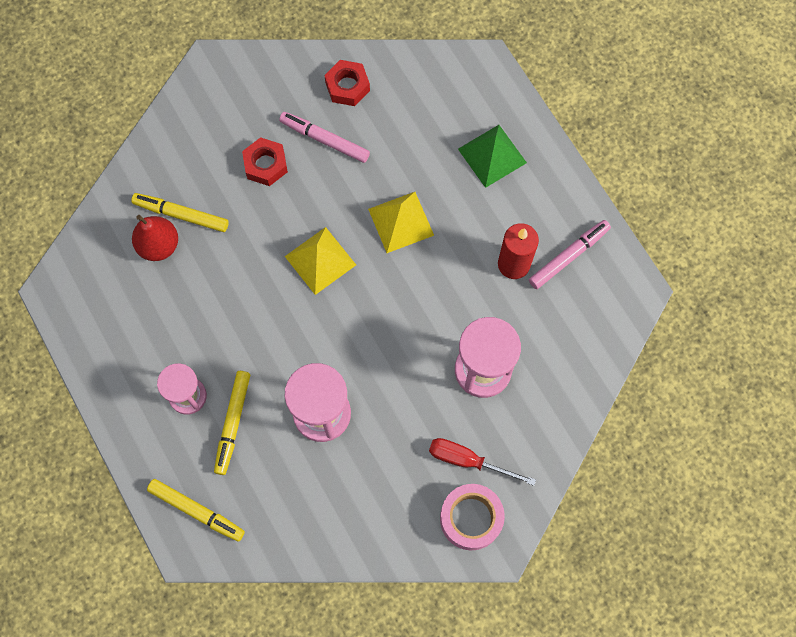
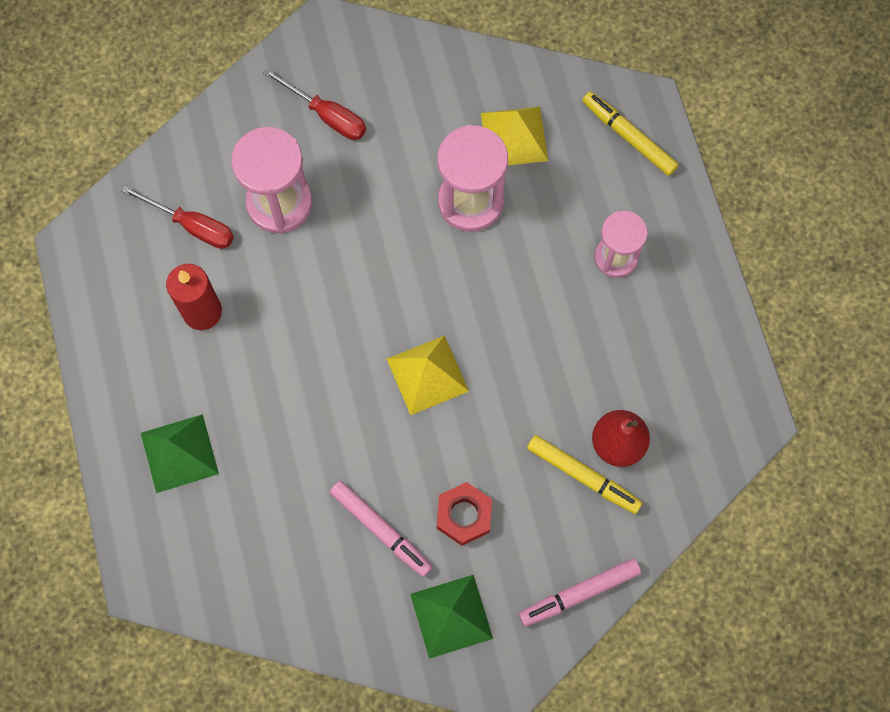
camera: 165 degrees left, 0 degrees up
(233, 423) = (571, 216): yellow marker -> none
(258, 96) = (451, 616): none -> green pyramid
(347, 86) = (331, 598): red nut -> none
(400, 222) = (318, 397): yellow pyramid -> yellow pyramid (514, 136)
(471, 518) = (343, 60): pink tape -> none
(548, 332) = (192, 226): none -> red screwdriver
(568, 256) = (135, 304): pink marker -> pink marker (579, 593)

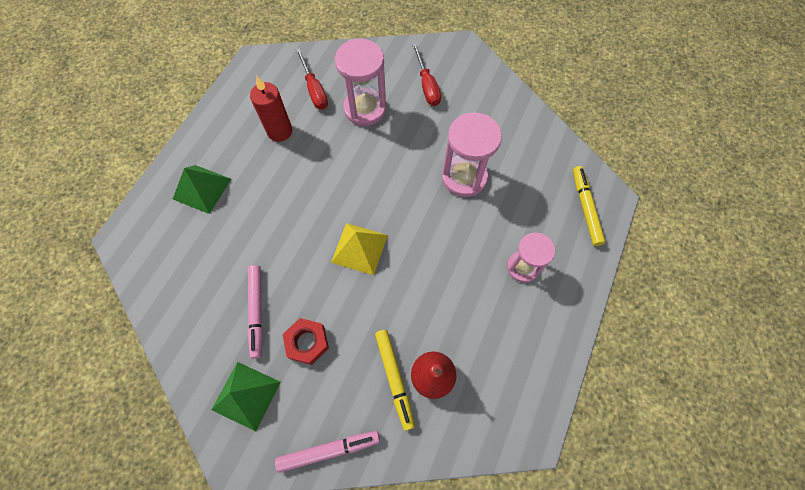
camera: 40 degrees right, 5 degrees down
(514, 136) = (517, 162): yellow pyramid -> none
(579, 593) = (329, 450): pink marker -> pink marker turned 150 degrees clockwise

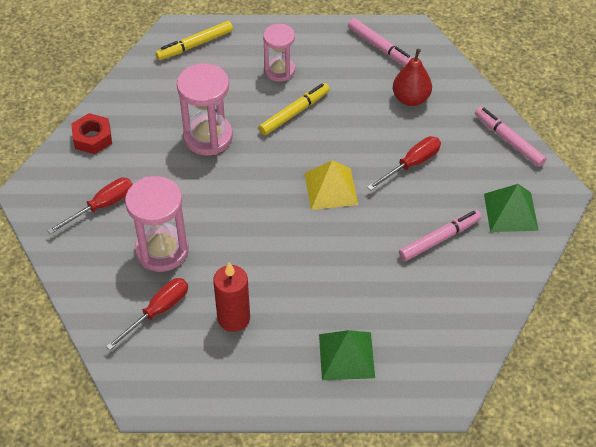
camera: 115 degrees left, 15 degrees down
(307, 342) = (440, 190): red nut -> red nut (92, 138)
(350, 332) = (411, 164): none -> red screwdriver
(394, 378) = (428, 121): yellow marker -> yellow marker (294, 113)
(518, 383) = (380, 47): none -> pink marker

